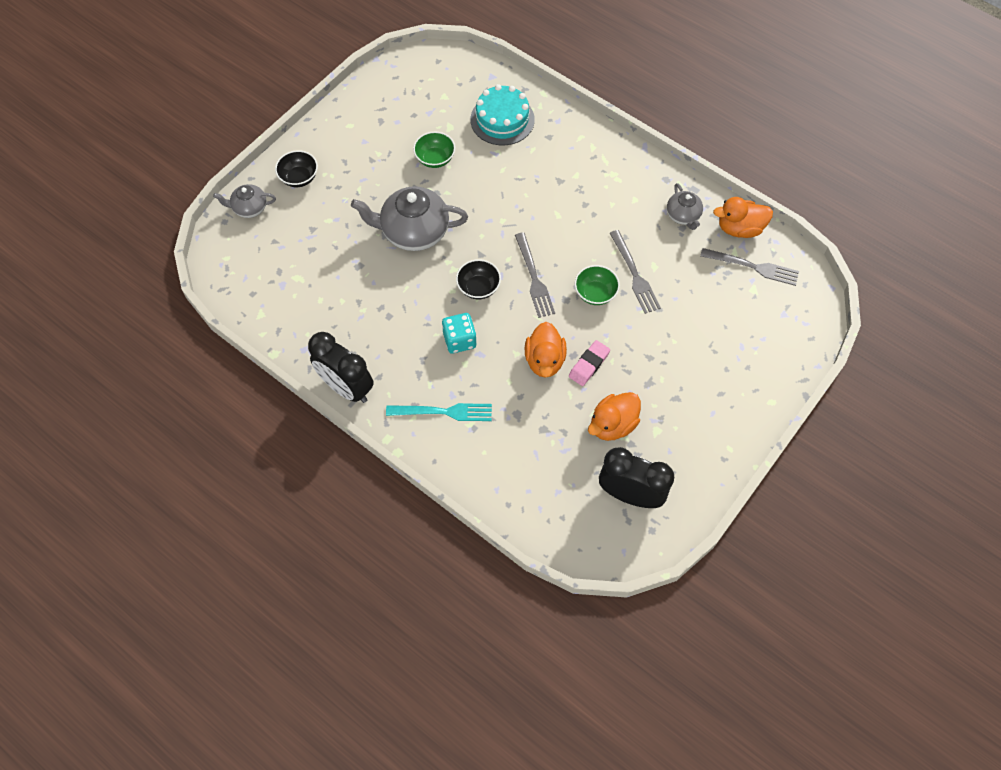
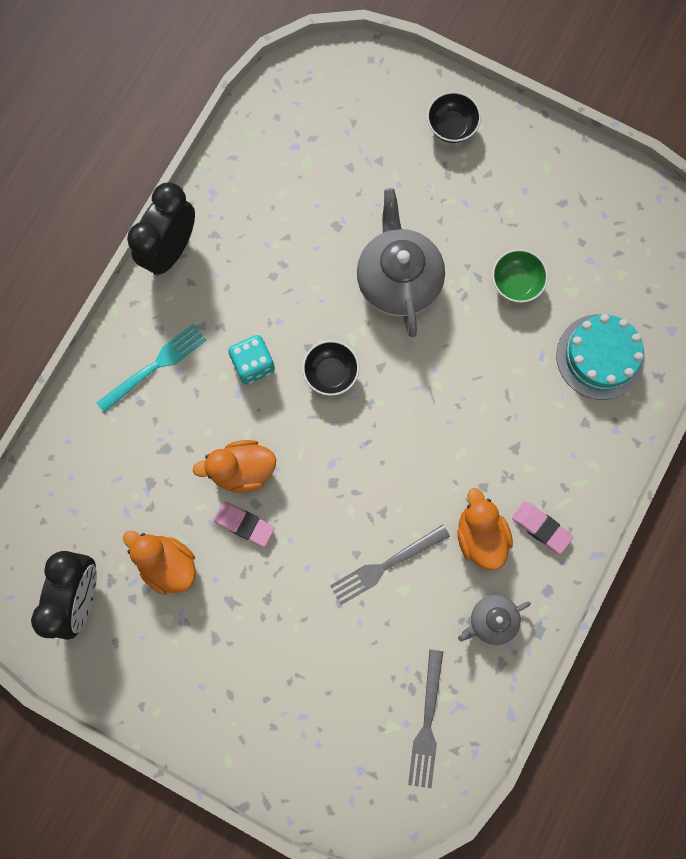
camera: 80 degrees right, 15 degrees up
(249, 208) = (395, 82): grey teapot -> none
(444, 412) = (156, 365): turquoise fork -> turquoise fork turned 120 degrees counterclockwise
(534, 279) = (356, 439): grey fork -> none
(595, 293) = (348, 519): green bowl -> none
(620, 175) = (541, 528): none -> pink eraser
(739, 228) = (486, 700): orange duck -> orange duck (480, 535)

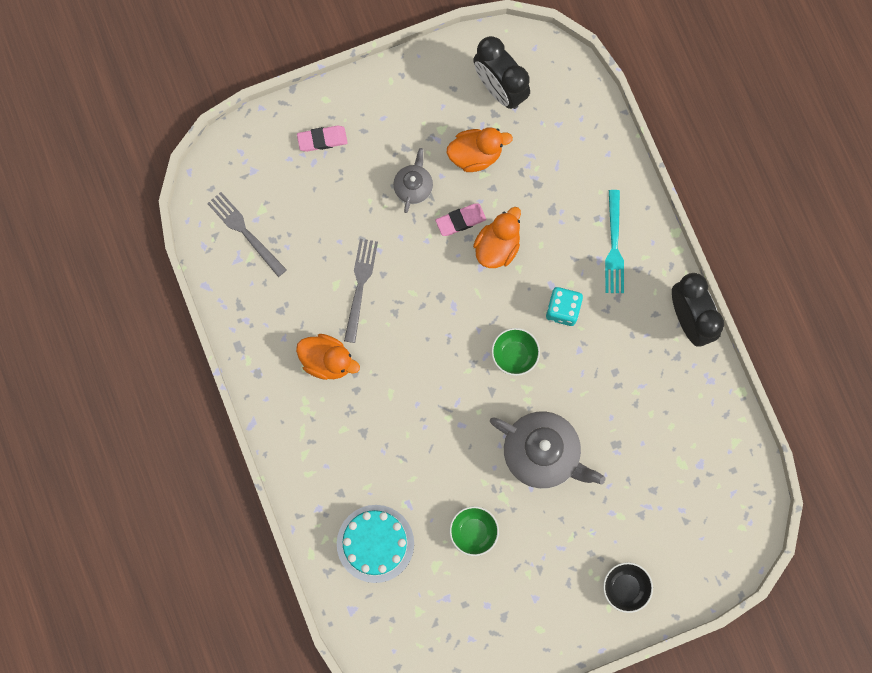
camera: 130 degrees right, 0 degrees up
(331, 373) = (514, 355): black bowl -> green bowl
(491, 620) = (270, 322): grey teapot -> grey teapot (413, 187)
(541, 528) = (299, 403): pink eraser -> pink eraser (322, 139)

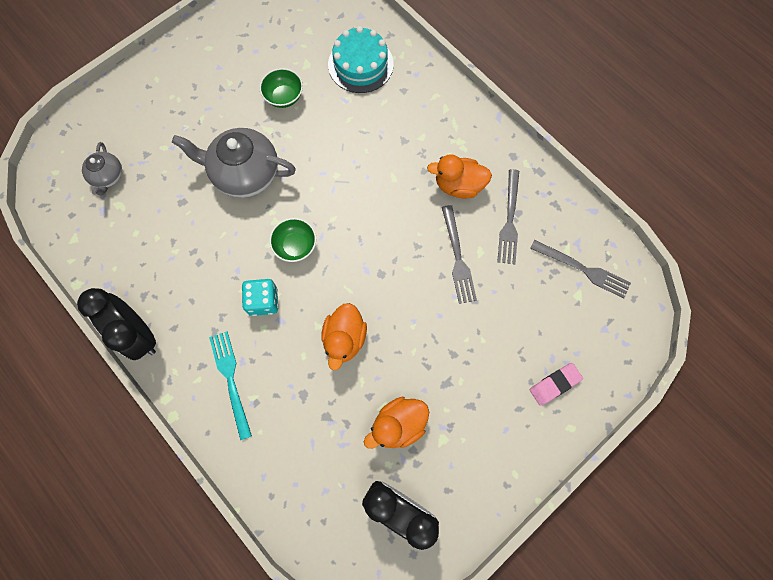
camera: 160 degrees right, 5 degrees down
(293, 305) = (509, 221): none -> grey fork
(413, 187) = (447, 369): grey teapot -> grey teapot (108, 176)
(460, 220) = (389, 352): pink eraser -> none
(625, 588) = (146, 97): black bowl -> none

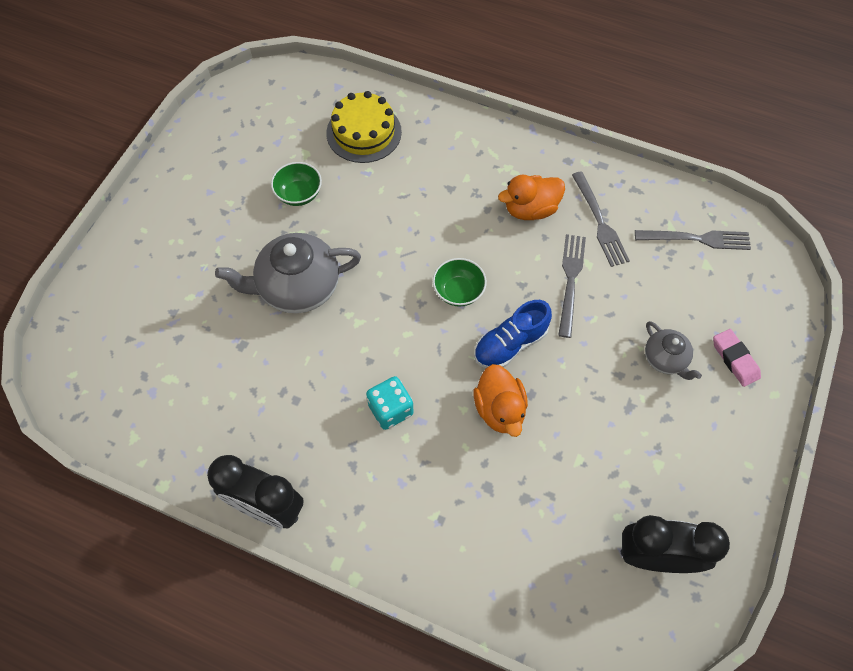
camera: 25 degrees left, 10 degrees down
(108, 176) = (140, 353): grey teapot -> grey teapot (665, 359)
(230, 379) = (399, 507): turquoise fork -> none
(295, 246) = (394, 338): green bowl -> green bowl (458, 291)
(360, 64) = (364, 132): turquoise cake -> yellow cake
(381, 291) = (510, 344): none -> blue shoe
(398, 424) = (605, 471): orange duck -> none
(458, 258) = (570, 279): grey fork -> grey fork turned 135 degrees counterclockwise
(554, 384) = (735, 359): pink eraser -> pink eraser turned 60 degrees counterclockwise

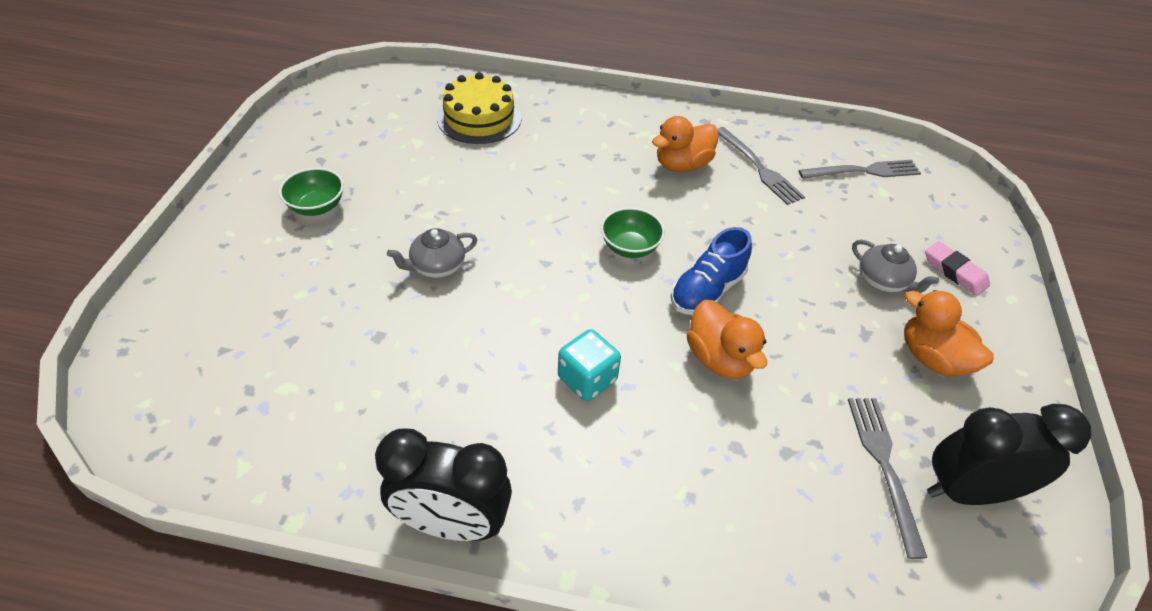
camera: 15 degrees left, 15 degrees down
(297, 287) = (437, 267): grey teapot -> grey teapot, size x0.53
(299, 194) = (418, 178): green bowl -> green bowl (317, 207)
(570, 279) = (749, 221): grey fork -> grey fork (883, 464)
(677, 439) = (932, 358): none -> orange duck

